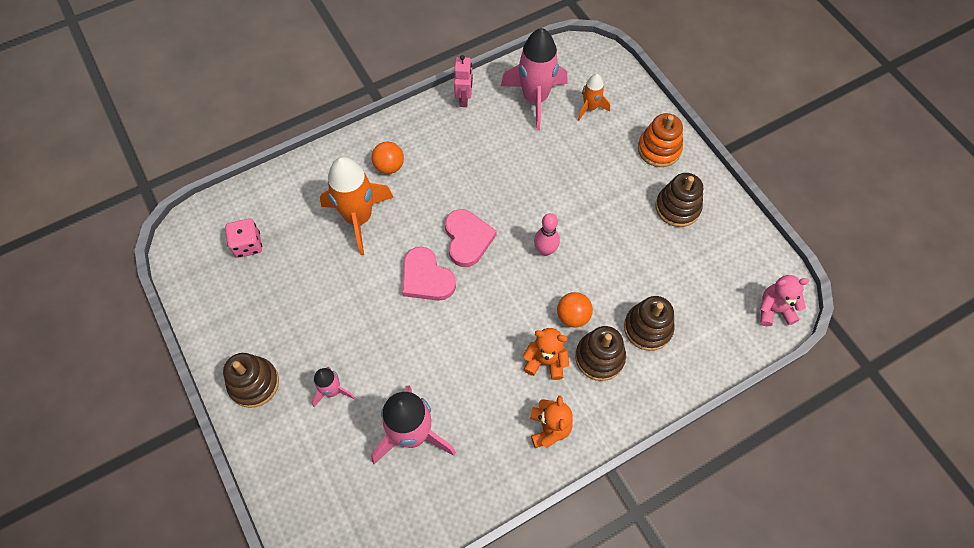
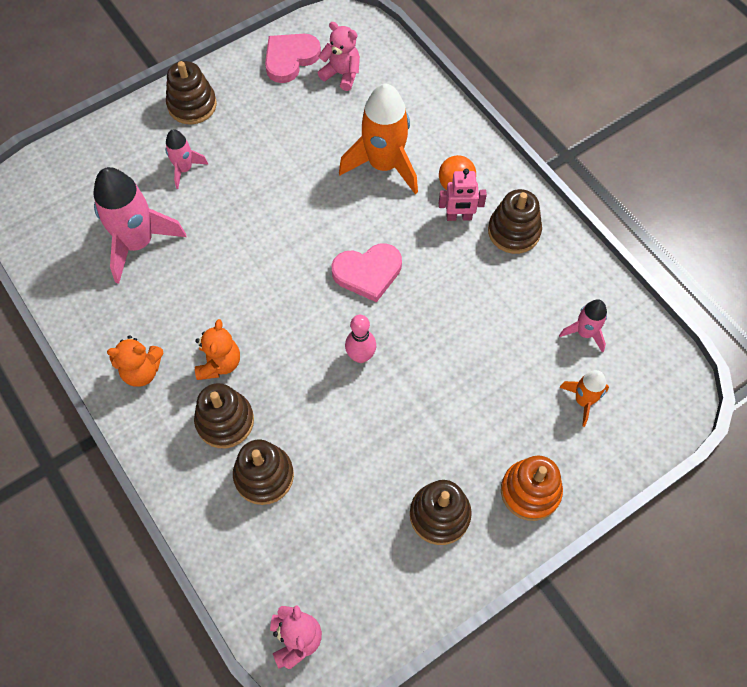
camera: 85 degrees right, 0 degrees up
(248, 245) = (342, 74): pink dice -> pink teddy bear
(426, 278) = (315, 237): pink heart -> pink heart (290, 59)
(440, 131) = (514, 231): none -> brown stacking toy
(464, 99) = (567, 252): pink robot -> pink robot (459, 217)
(535, 98) = (584, 333): pink rocket -> pink rocket, size x0.52
(573, 316) = (276, 390): orange ball -> none

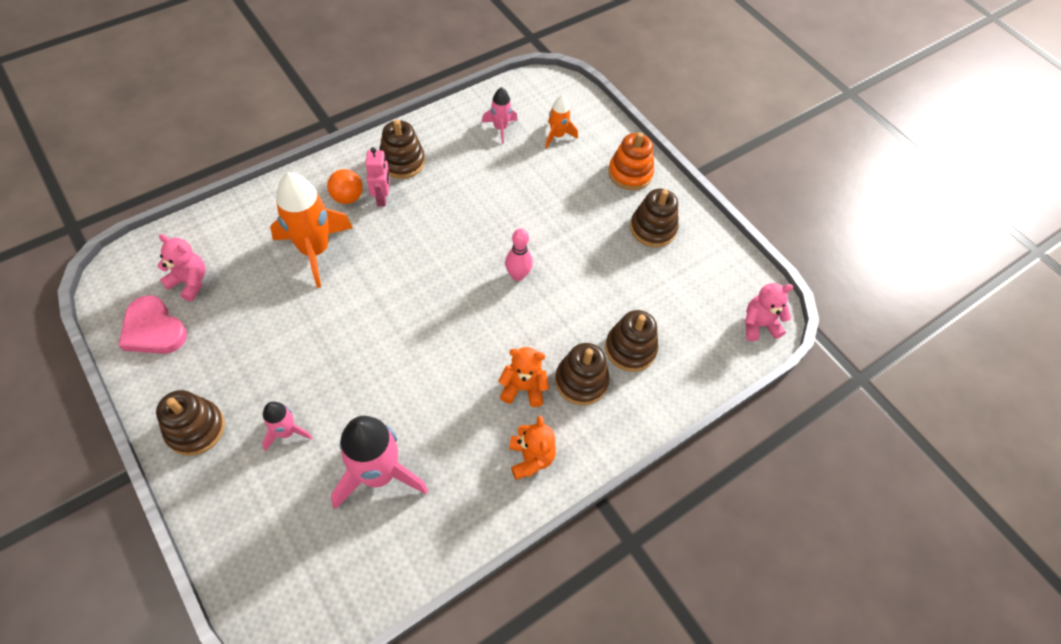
camera: 95 degrees left, 5 degrees down
(342, 74) = (190, 282): pink teddy bear -> pink teddy bear turned 90 degrees clockwise
(368, 273) = (434, 267): pink heart -> none

